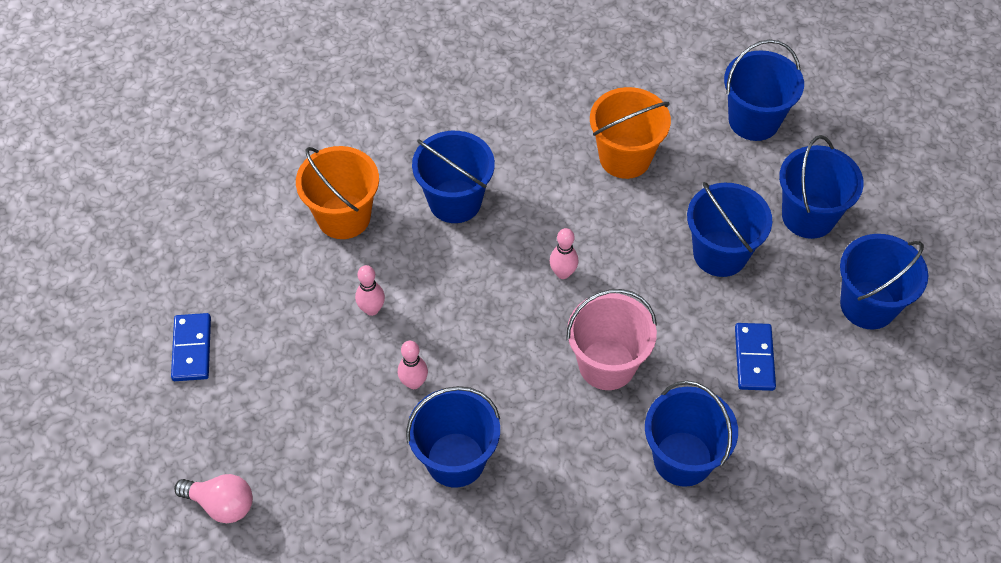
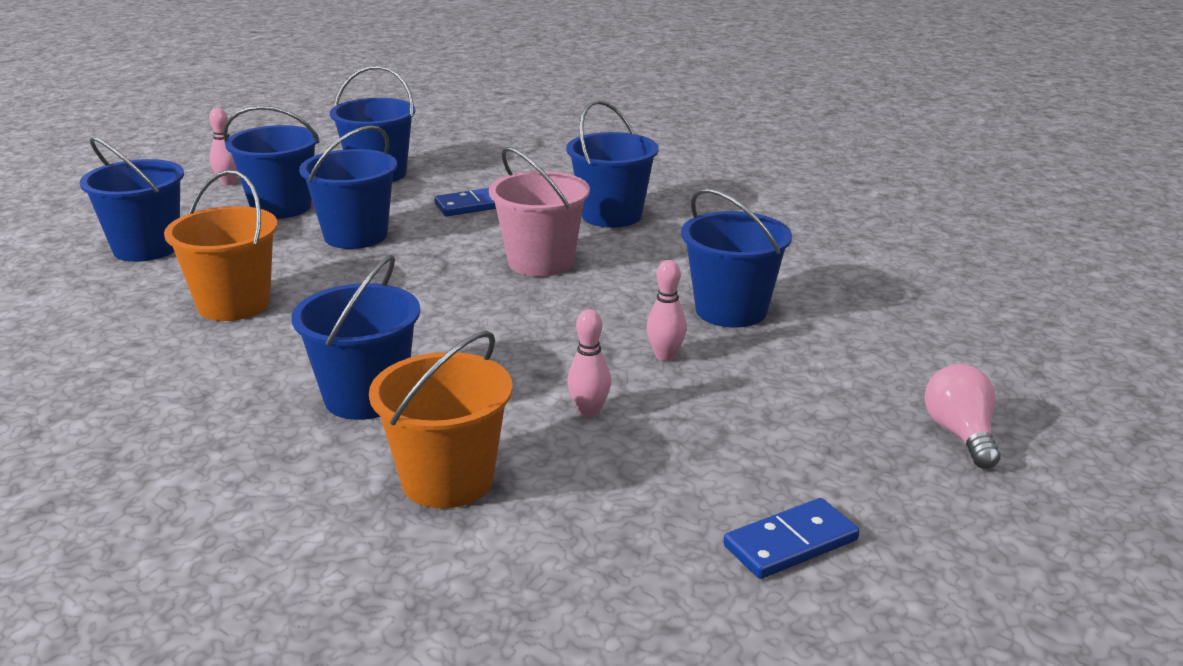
camera: 115 degrees left, 30 degrees down
(563, 273) = (438, 305): pink bowling pin -> pink bowling pin (228, 182)

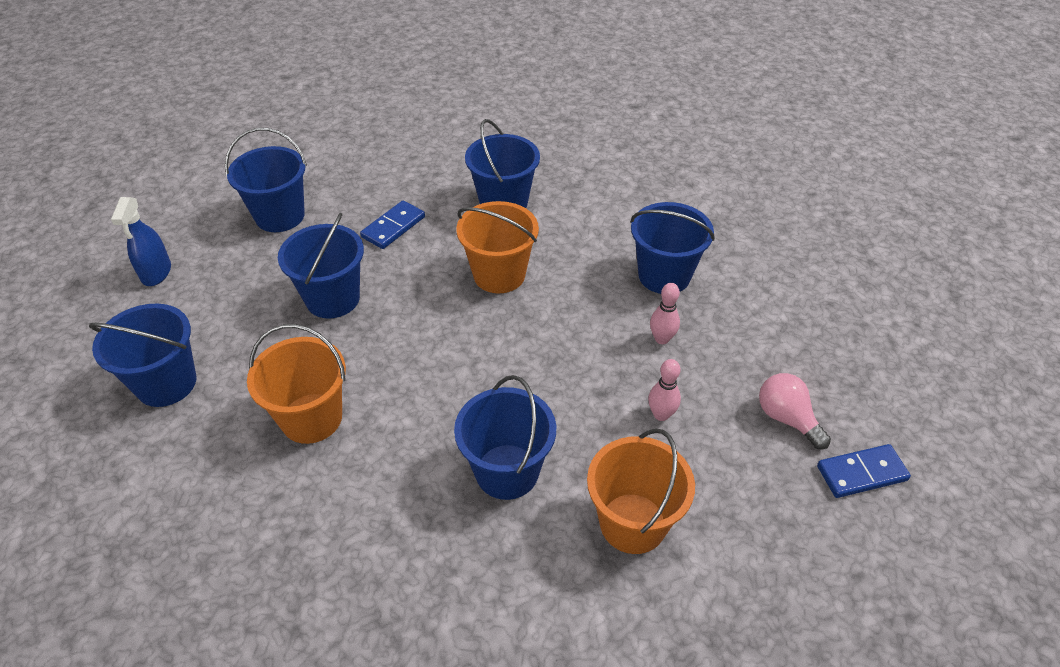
camera: 30 degrees left, 20 degrees up
(228, 182) = (156, 273): pink bowling pin -> blue spray bottle
(281, 207) = (236, 287): blue bucket -> none
(541, 262) = (499, 275): pink bucket -> orange bucket
(791, 543) = (861, 473): blue domino -> blue domino turned 45 degrees clockwise
(960, 434) = (873, 336): pink light bulb -> pink light bulb (787, 418)

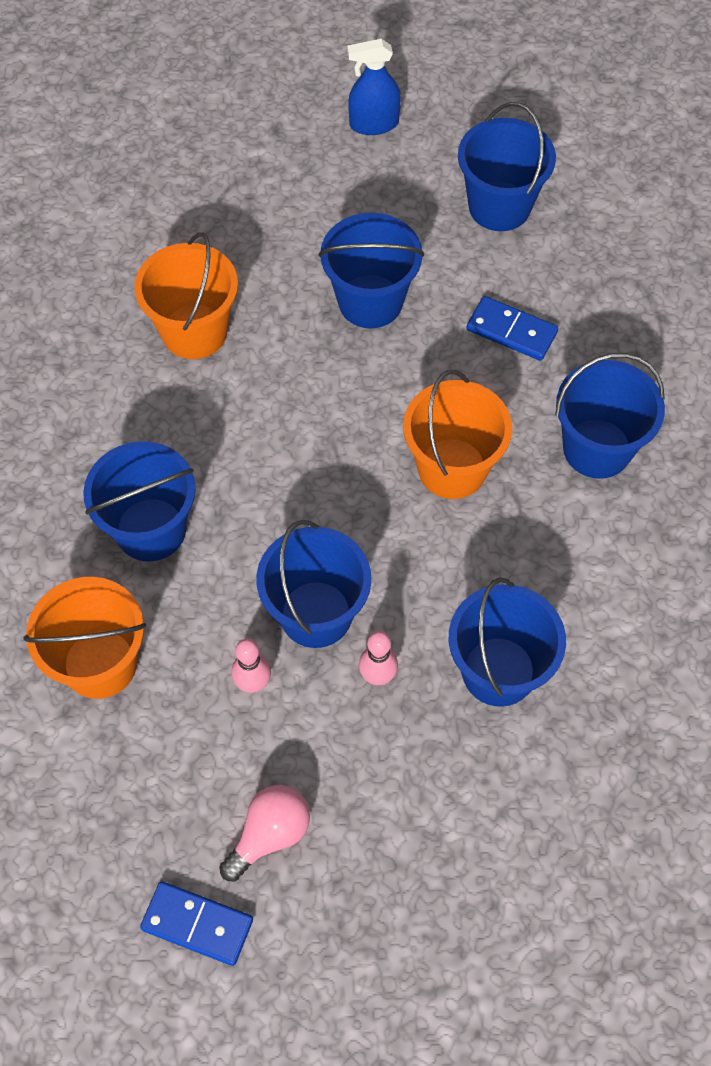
camera: 80 degrees right, 15 degrees up
(166, 383) = (219, 192): blue bucket -> blue bucket (316, 614)
(861, 473) = (197, 924): blue domino -> blue domino turned 45 degrees counterclockwise

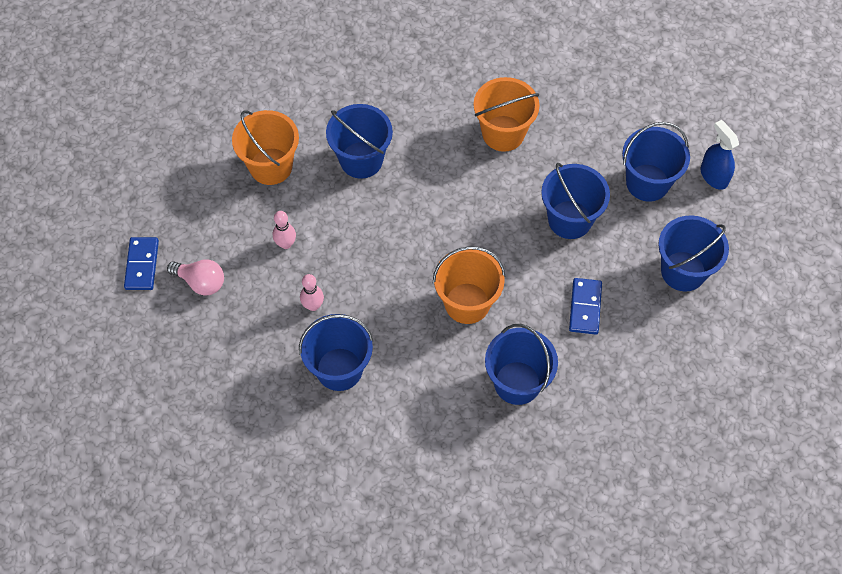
camera: 70 degrees right, 0 degrees up
(316, 614) = (340, 261): blue bucket -> blue bucket (647, 182)

